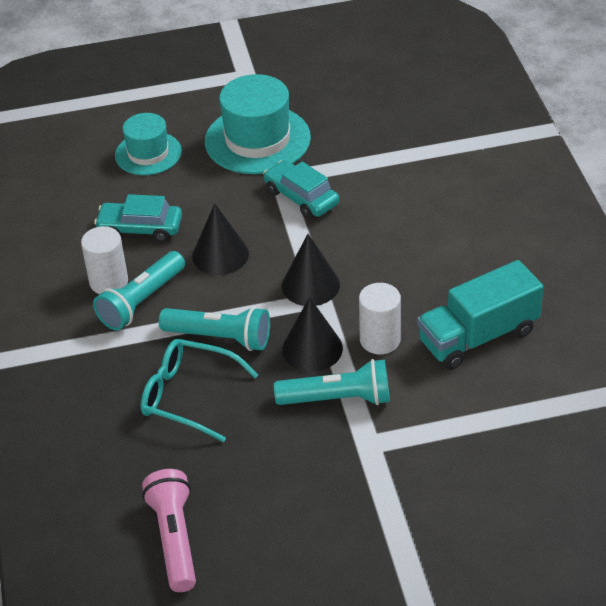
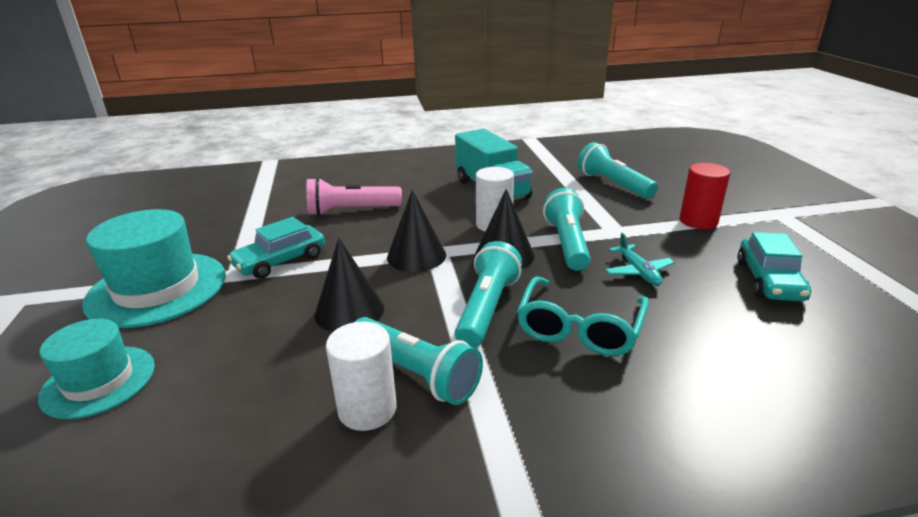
camera: 90 degrees left, 15 degrees down
(140, 228) = (265, 381): turquoise car -> turquoise car (768, 281)
(174, 538) = (788, 331): pink flashlight -> pink flashlight (351, 210)
(278, 449) = (638, 272): none -> turquoise plane
(397, 527) = (698, 221): none -> red cylinder
(507, 459) = (613, 184): none -> turquoise flashlight

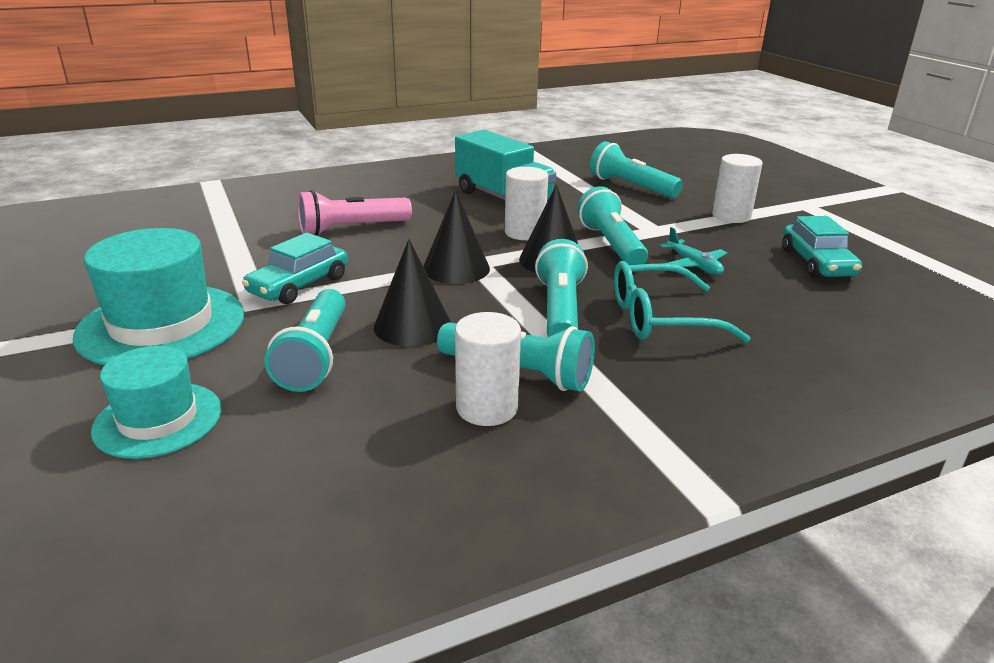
camera: 15 degrees left, 0 degrees up
(254, 333) = (315, 356): none -> turquoise flashlight
(579, 328) = (661, 318): turquoise glasses -> turquoise glasses turned 75 degrees clockwise
(698, 221) = (731, 216): red cylinder -> white cylinder

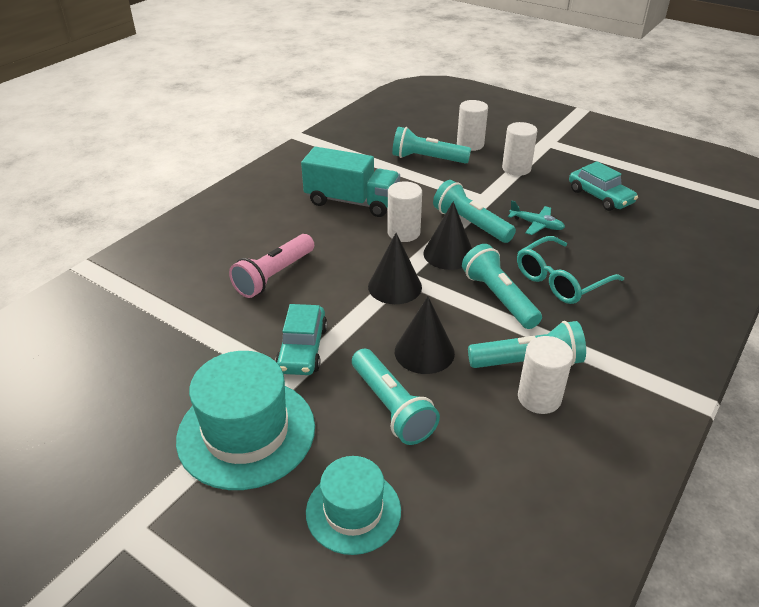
camera: 30 degrees left, 10 degrees up
(698, 186) = (470, 144): none -> white cylinder

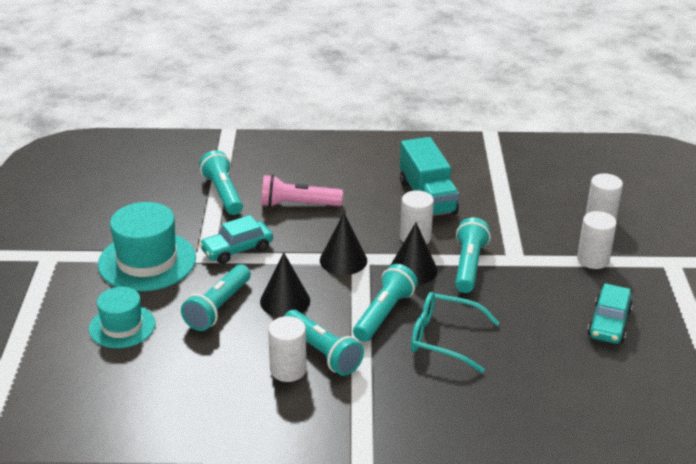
camera: 55 degrees right, 5 degrees down
(427, 159) = (542, 207): turquoise flashlight -> turquoise flashlight (223, 193)
(536, 224) = (512, 300): turquoise plane -> none

